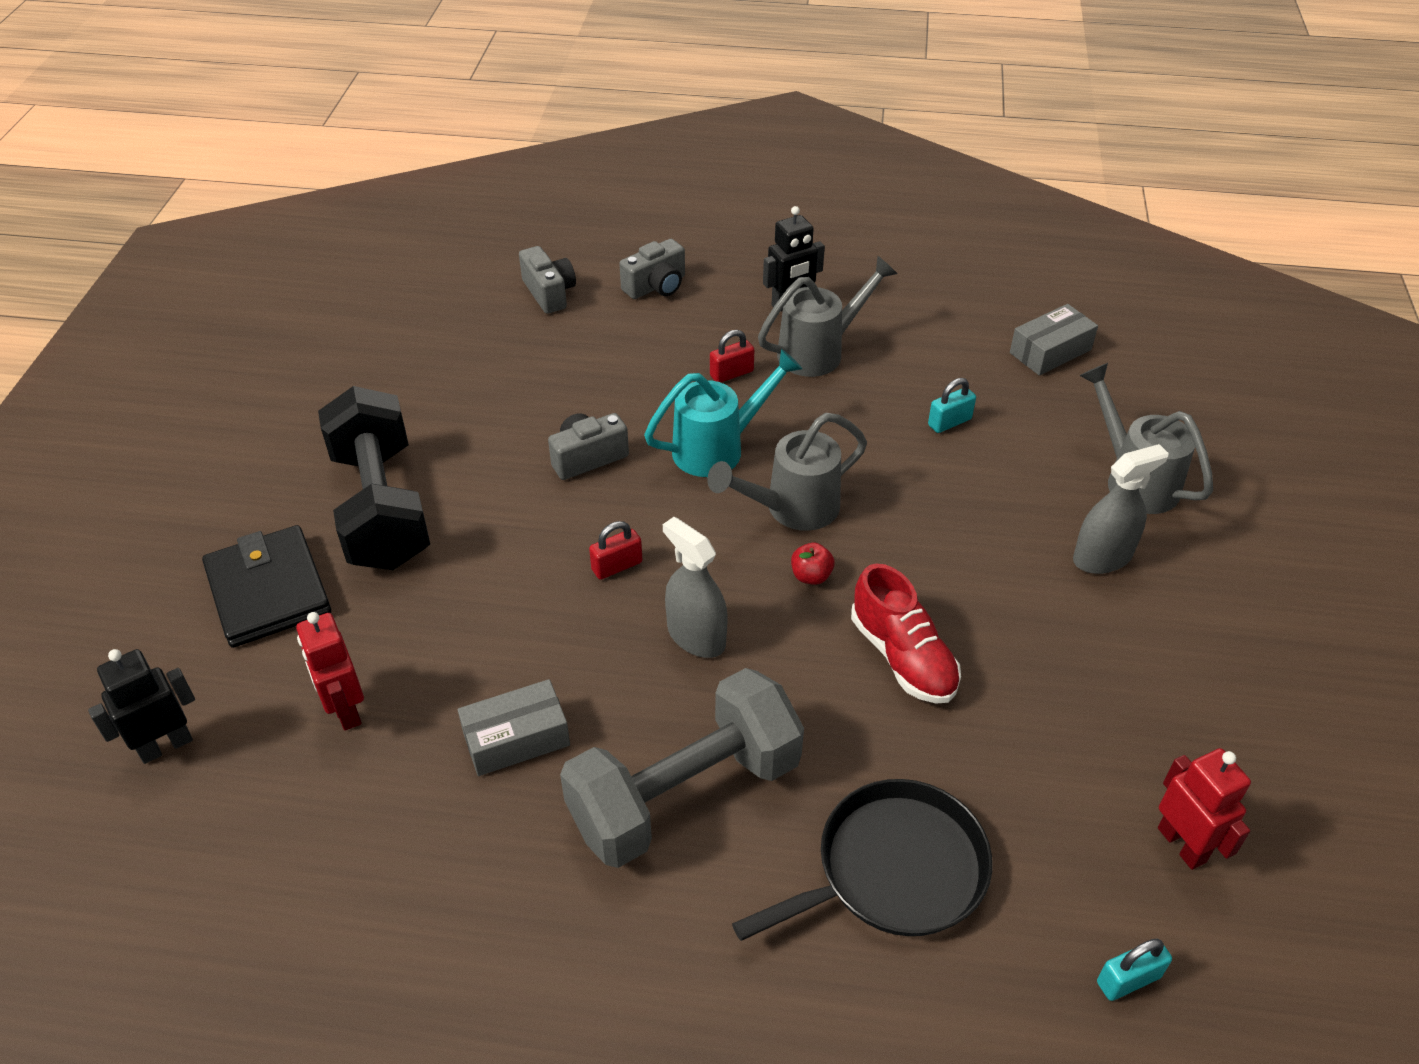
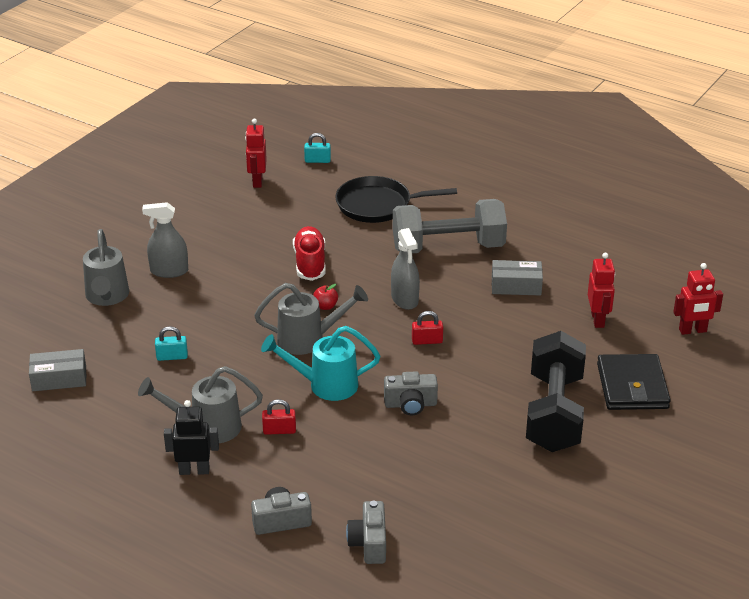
camera: 155 degrees left, 10 degrees down
(165, 745) = (692, 331): black robot -> red robot

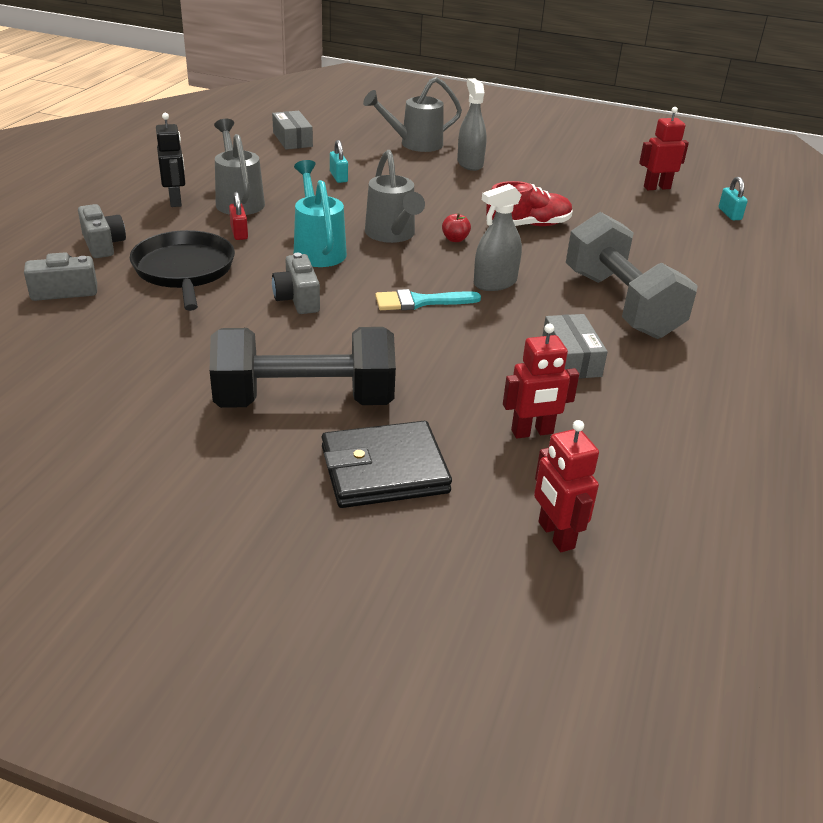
camera: 75 degrees right, 0 degrees up
(378, 205) = (673, 254): black pan -> black pan (184, 270)
(427, 341) = (420, 302): red padlock -> turquoise brush

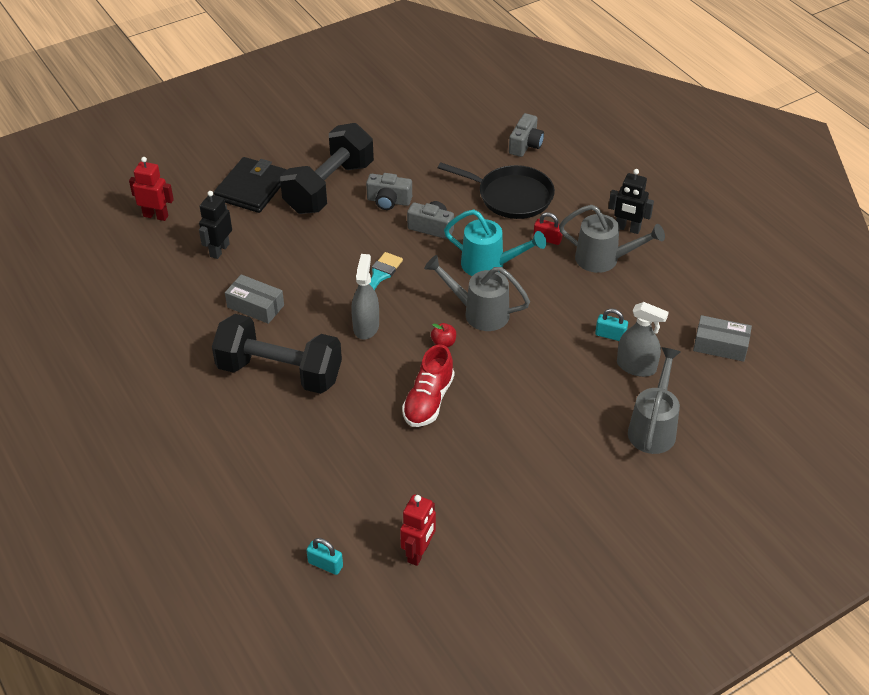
camera: 130 degrees right, 10 degrees up
(103, 244) = (578, 175): grey camera -> grey camera (388, 201)
(470, 163) = (578, 441): grey spray bottle -> grey spray bottle (636, 366)
(532, 432) = (219, 250): red robot -> black robot
(620, 304) = (280, 372): grey dumbbell -> black dumbbell

